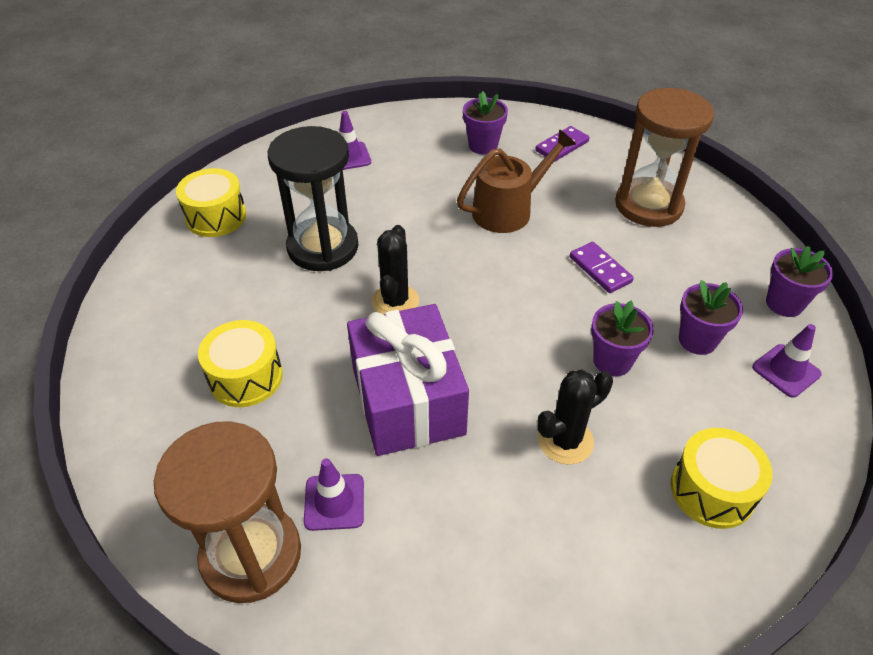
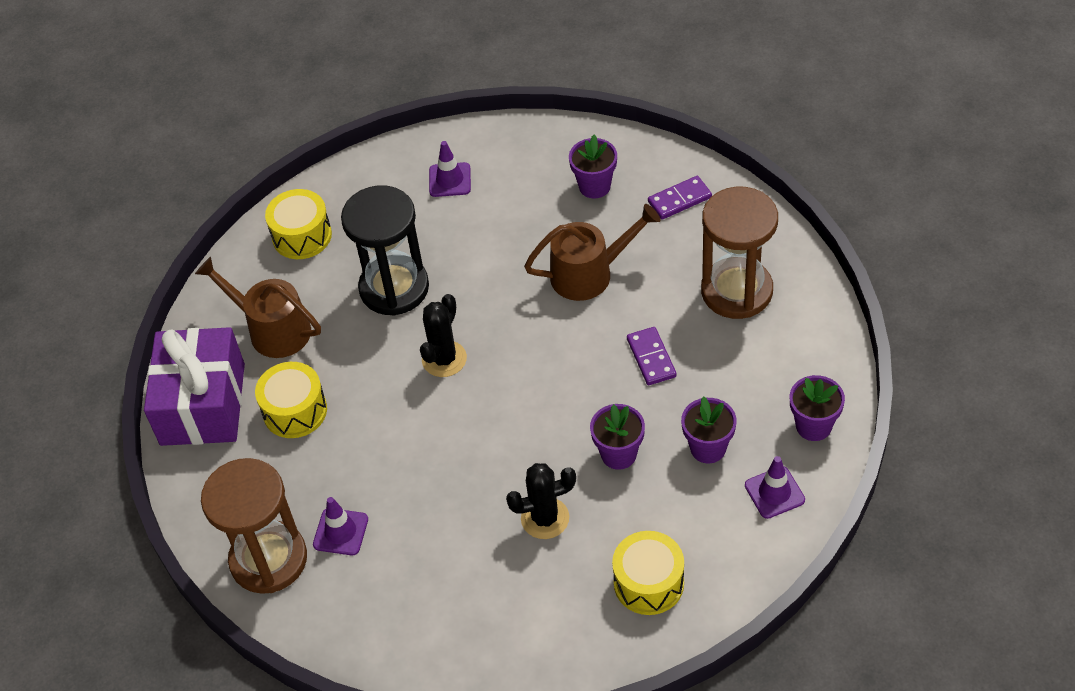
camera: 20 degrees right, 5 degrees up
(203, 302) = (273, 329): none -> brown watering can
(407, 400) = (425, 457): purple gift -> purple gift (202, 404)

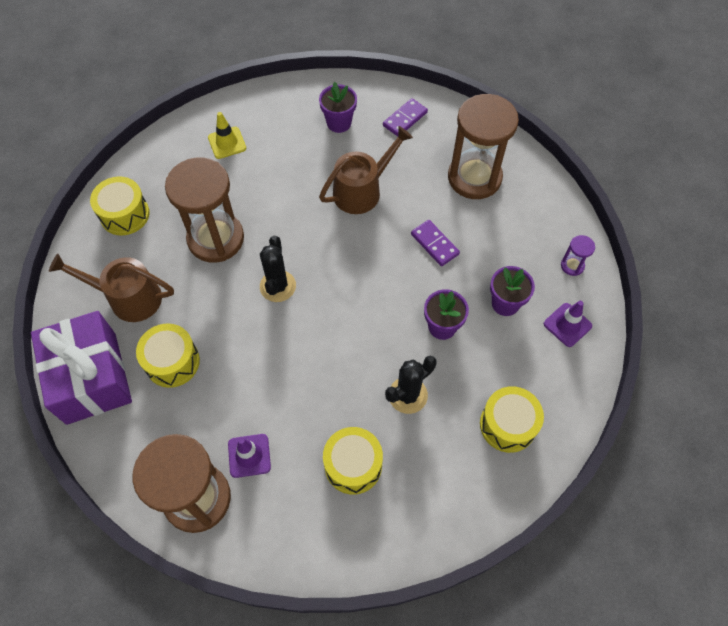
camera: 25 degrees left, 10 degrees up
(394, 288) = (216, 239): black hourglass -> brown hourglass
(450, 180) = (227, 143): purple traffic cone -> yellow traffic cone
(451, 575) = (353, 465): none -> yellow drum
(813, 426) = (572, 265): purple flower pot -> purple hourglass

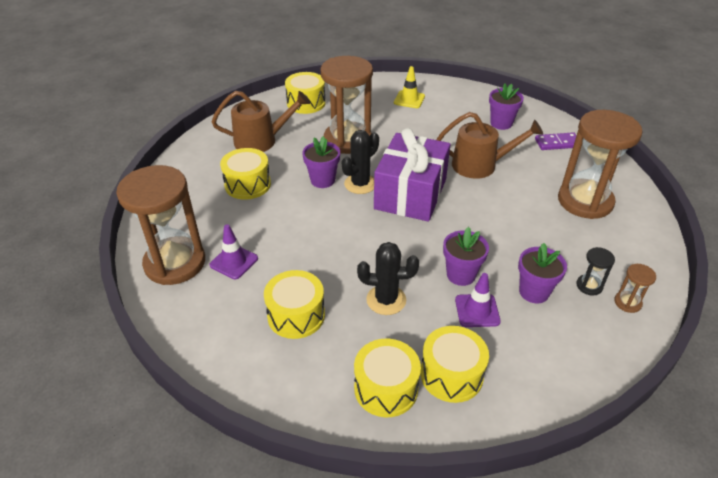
camera: 40 degrees right, 20 degrees down
(91, 377) = (194, 165): purple gift -> purple gift (410, 194)
(128, 298) = (261, 141): brown watering can -> brown watering can turned 120 degrees clockwise
(239, 306) = (322, 180): none -> purple flower pot
(434, 244) = (507, 222): purple domino -> none
(474, 473) = (386, 388): none -> yellow drum
(537, 268) = (589, 286): none -> black hourglass
(567, 325) = (582, 340): purple traffic cone -> purple traffic cone (477, 310)
(572, 265) = (627, 302): purple hourglass -> brown hourglass

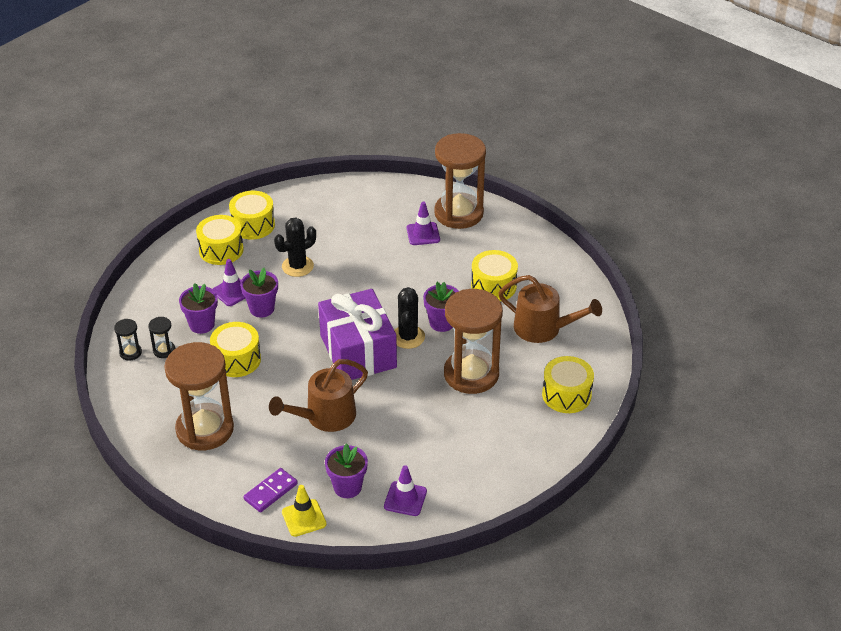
camera: 140 degrees right, 0 degrees up
(261, 141) = (543, 328): brown watering can -> brown watering can turned 105 degrees counterclockwise
(296, 315) = (344, 229): yellow drum -> yellow drum (236, 359)
(409, 99) = (473, 465): yellow traffic cone -> yellow traffic cone (304, 518)
(469, 103) = (405, 499): none -> purple traffic cone
(627, 302) = (130, 352): brown hourglass -> black hourglass

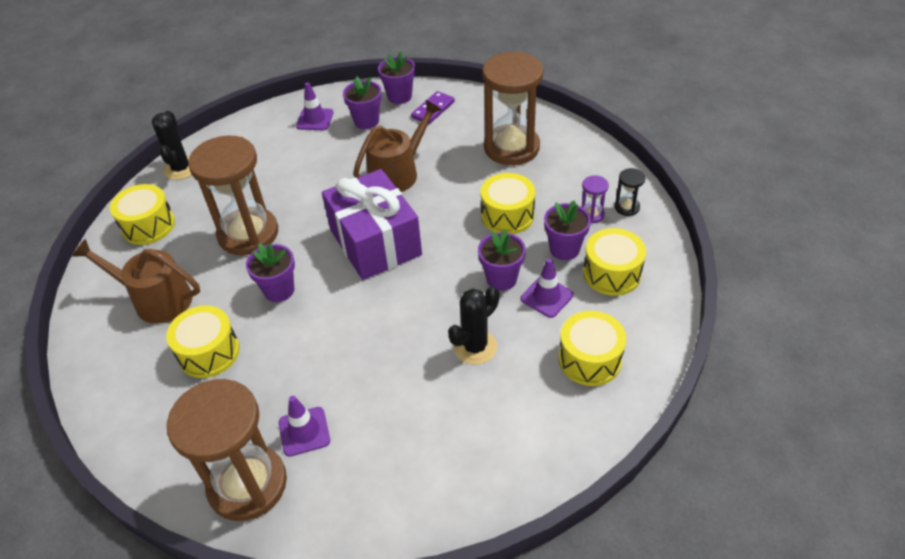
camera: 175 degrees right, 5 degrees up
(164, 350) = (591, 214): black hourglass -> purple hourglass
(253, 225) = (562, 412): yellow drum -> yellow drum (612, 273)
(304, 518) = (399, 96): yellow traffic cone -> purple flower pot
(408, 337) = (319, 267): black cactus -> black cactus (181, 169)

